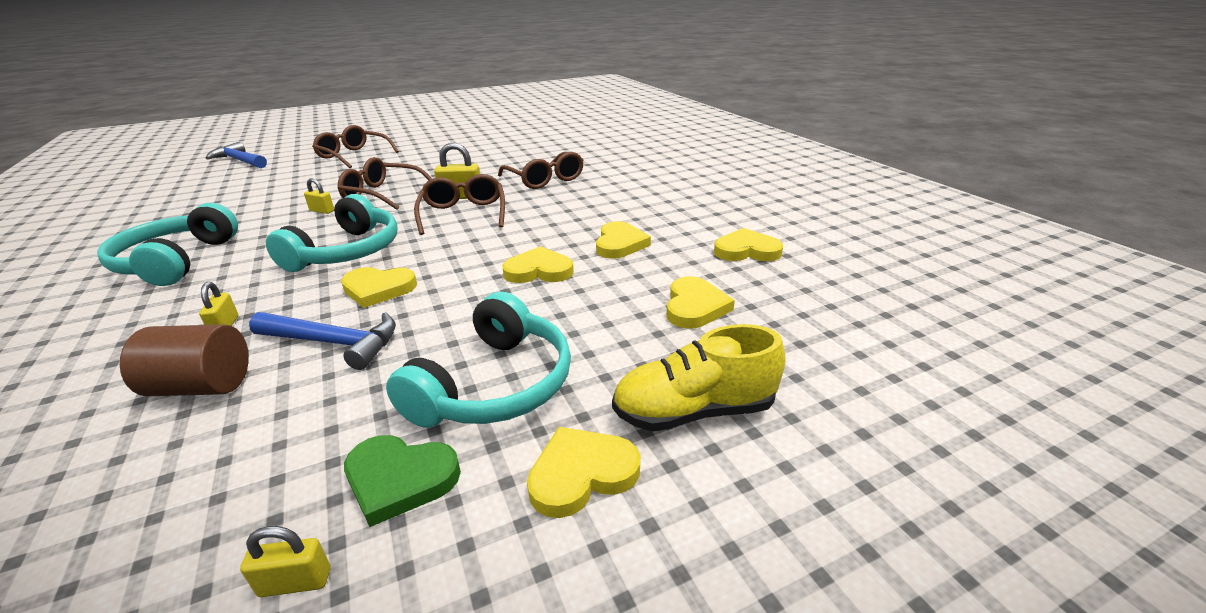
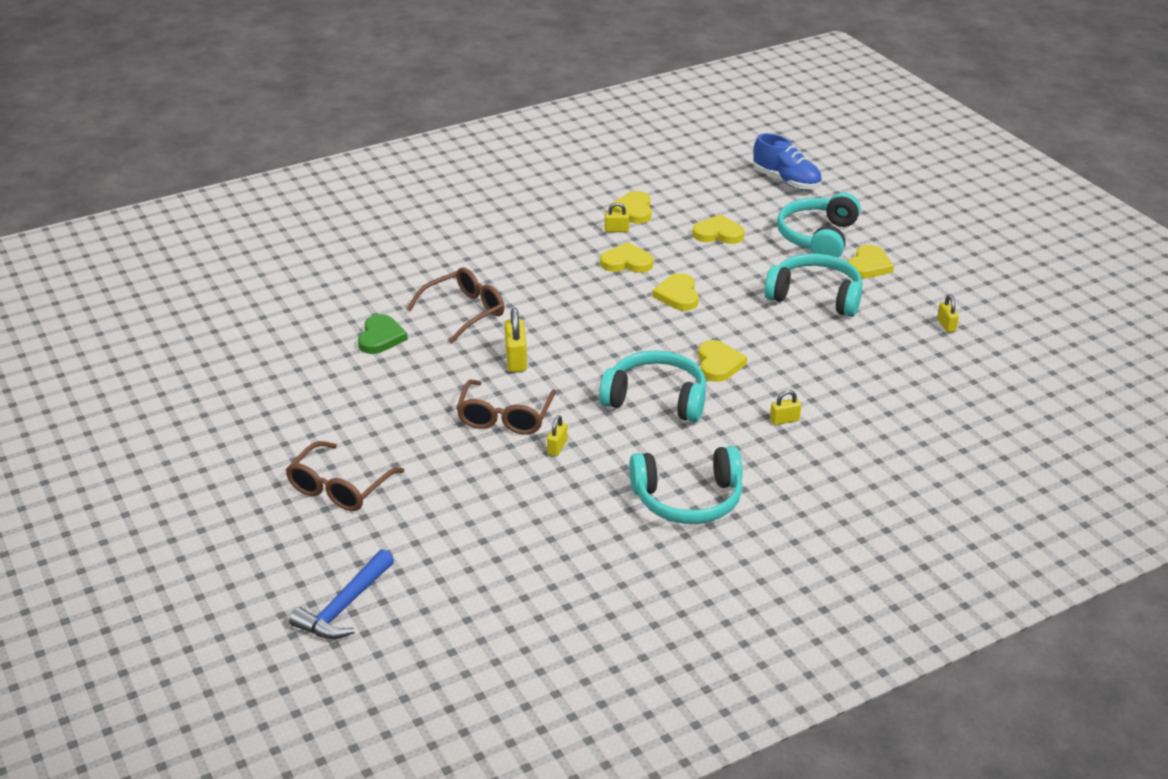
camera: 95 degrees left, 5 degrees up
(202, 386) = (848, 401): brown cylinder -> none
(334, 343) = (791, 364): blue hammer -> none
(400, 479) = (889, 312): green heart -> green heart (381, 337)
(463, 214) = (564, 350): brown glasses -> none
(581, 474) = (868, 266): yellow heart -> yellow heart turned 120 degrees counterclockwise
(694, 411) = (818, 237): yellow shoe -> turquoise headphones
(695, 240) = (616, 230): none -> yellow padlock
(911, 392) = (786, 181): none -> blue shoe

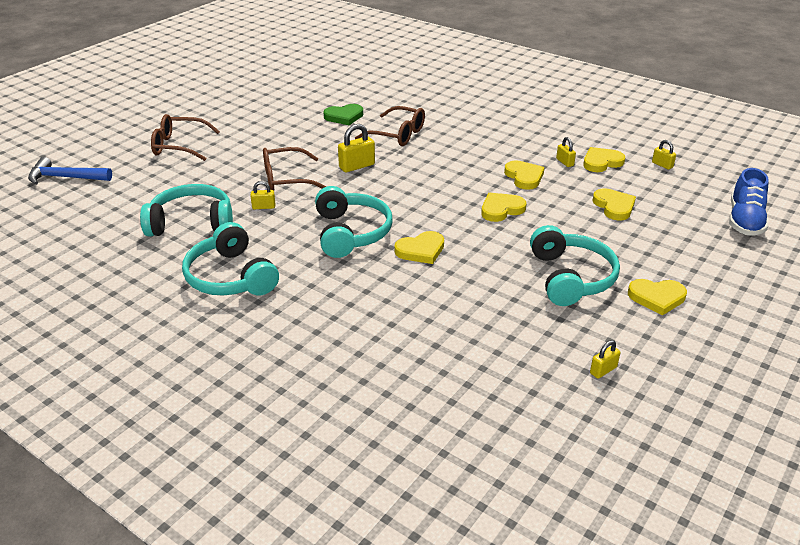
camera: 65 degrees right, 0 degrees up
(784, 420) = (365, 301): yellow padlock -> yellow padlock (662, 165)
(818, 237) = (671, 258): turquoise headphones -> turquoise headphones (191, 223)

